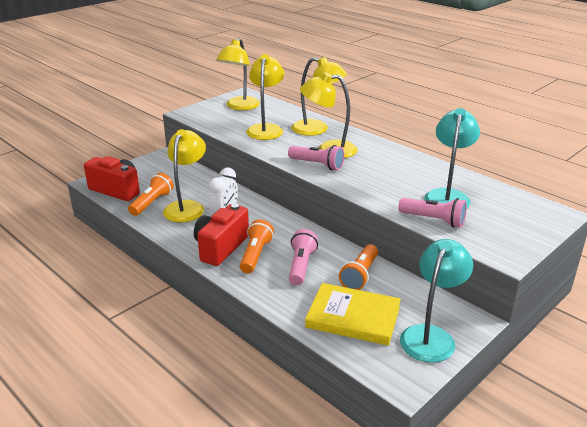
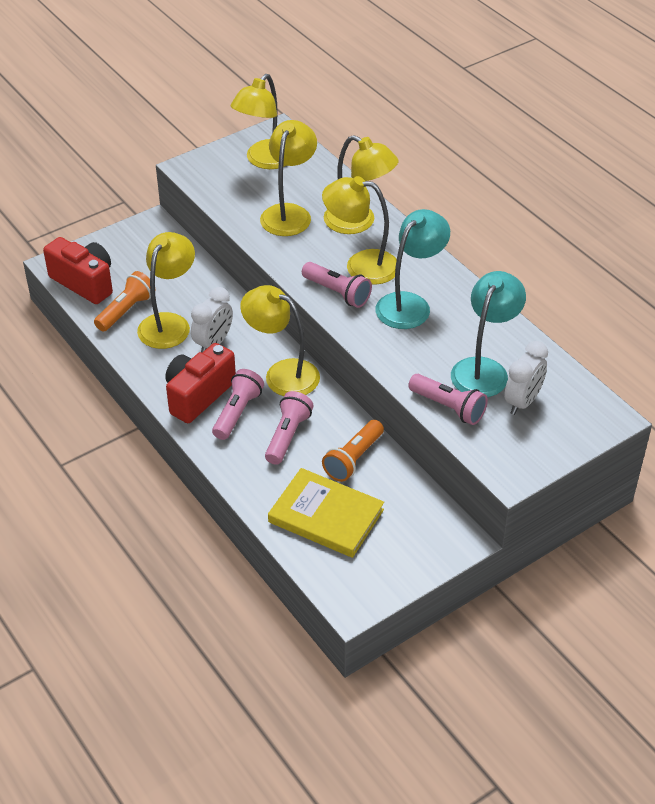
camera: 10 degrees right, 15 degrees up
(255, 255) = (237, 412): orange flashlight -> pink flashlight
(283, 228) = (282, 374): none -> yellow lamp
(431, 336) = (404, 552): turquoise lamp -> turquoise lamp (410, 304)
(488, 211) = (522, 402): none -> white clock

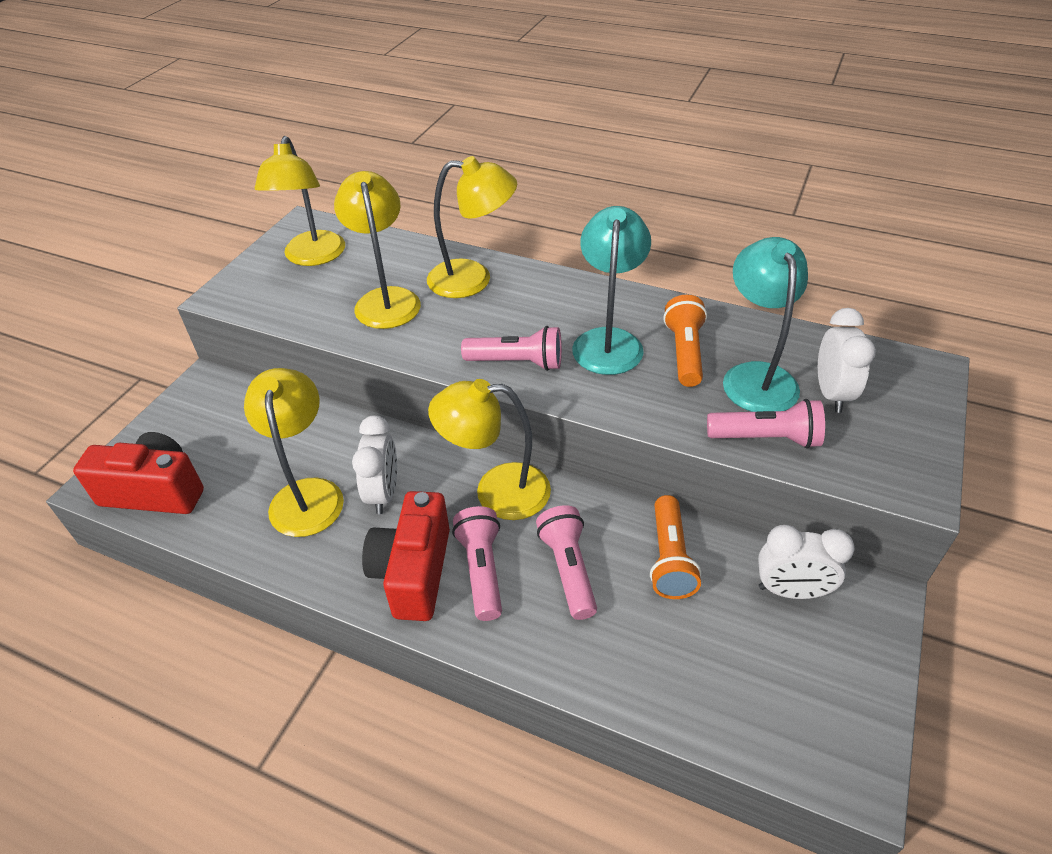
camera: 30 degrees left, 0 degrees up
(126, 310) = (238, 503): orange flashlight -> orange flashlight (684, 352)
(326, 516) = (707, 657): yellow book -> none
(361, 265) = (516, 322): yellow lamp -> none
(410, 510) = (790, 591): none -> white clock

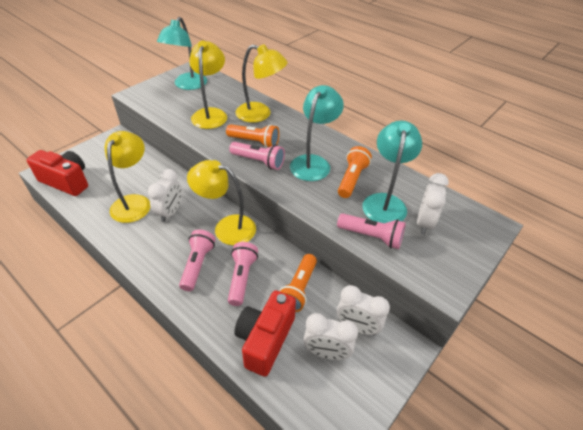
camera: 15 degrees right, 0 degrees up
(313, 257) = (187, 85): yellow lamp -> turquoise lamp
(413, 572) = (164, 255): red camera -> red camera (265, 340)
(491, 330) = (254, 142): none -> orange flashlight
(766, 647) = (326, 352): none -> white clock

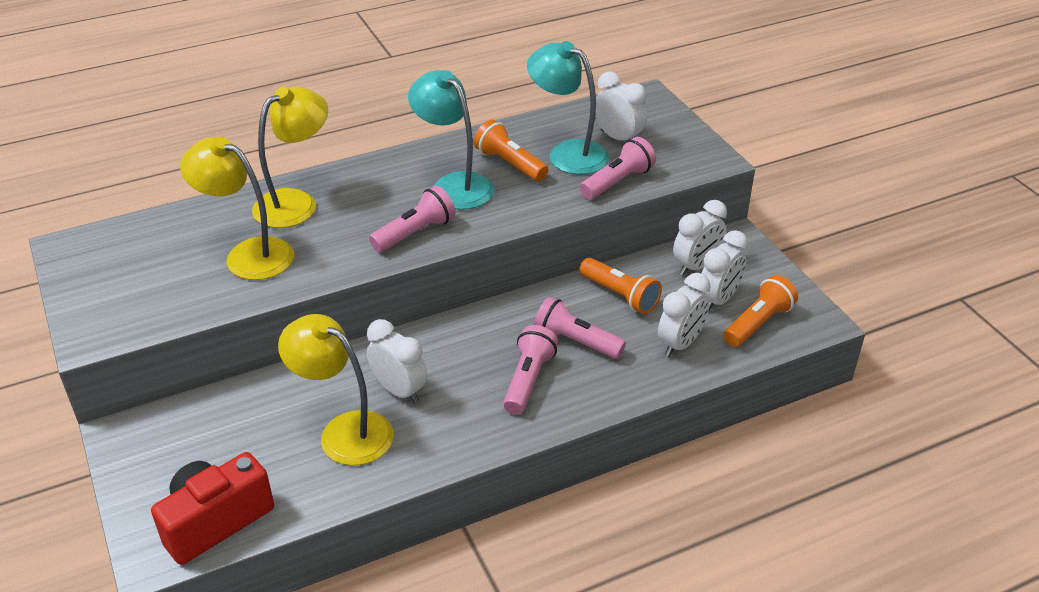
camera: 65 degrees left, 5 degrees down
(187, 85) = (125, 264): turquoise lamp -> none
(198, 265) = (528, 380): pink flashlight -> pink flashlight turned 75 degrees clockwise
(227, 227) = (473, 335): yellow lamp -> none
(254, 142) = (365, 226): orange flashlight -> orange flashlight (758, 323)
(265, 340) = (680, 344): red camera -> white clock

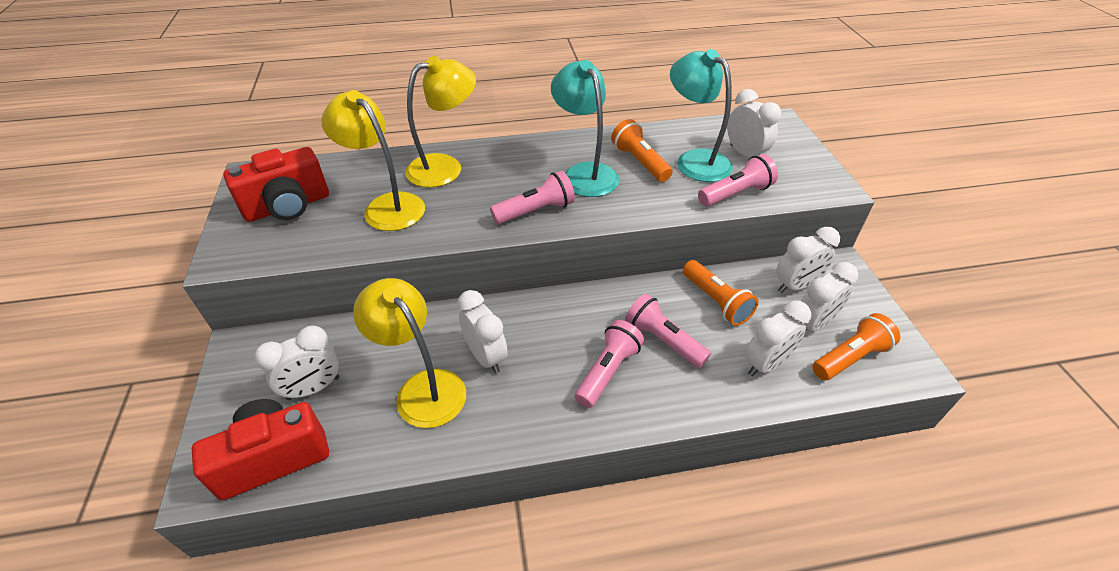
camera: 15 degrees right, 5 degrees up
(133, 273) = (288, 206): none -> red camera
(227, 454) = (313, 388): none -> white clock

